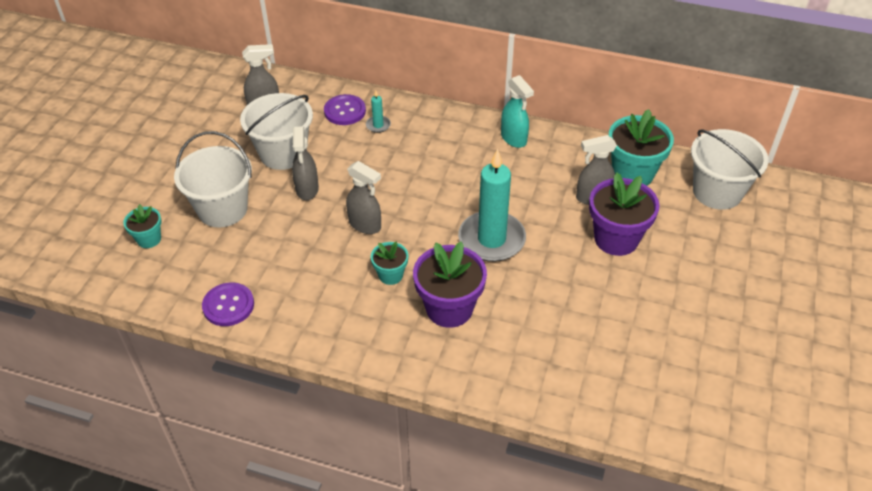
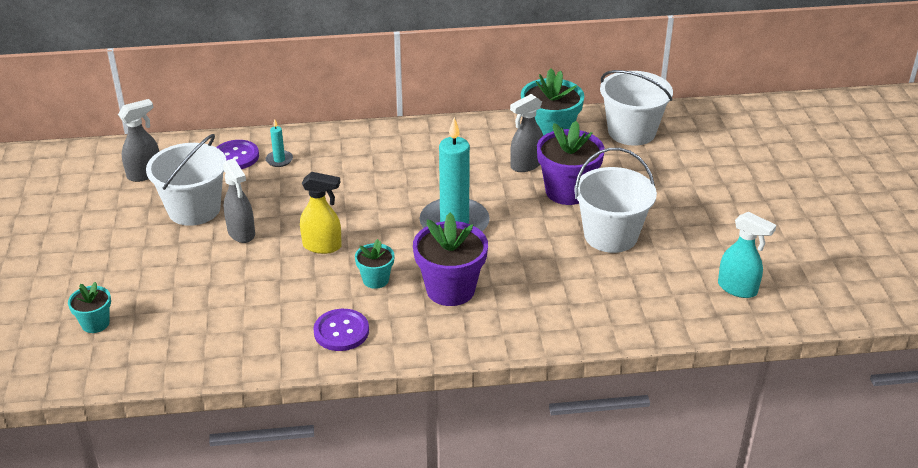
camera: 25 degrees left, 10 degrees down
(222, 209) = (161, 274): white bucket -> white bucket (610, 235)
(228, 305) = (225, 354): purple button -> purple button (341, 331)
(365, 225) = (322, 246): grey spray bottle -> yellow spray bottle
(514, 138) = (422, 137): turquoise spray bottle -> turquoise spray bottle (737, 289)

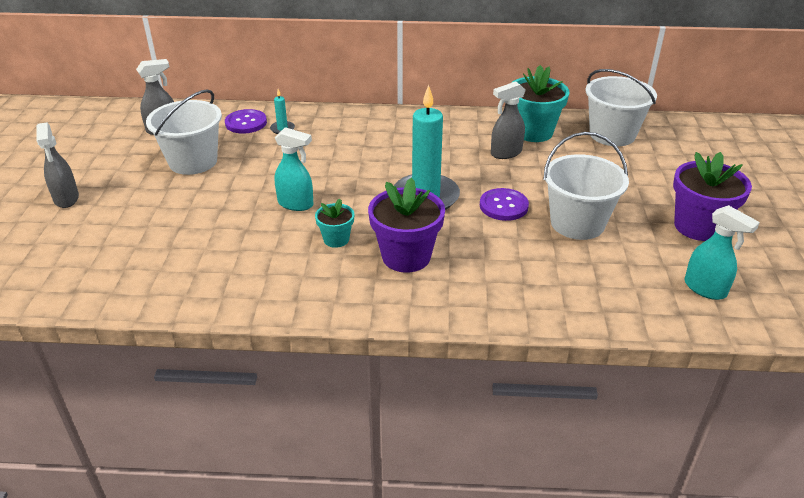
camera: 10 degrees right, 0 degrees up
(95, 323) = (63, 250): turquoise flower pot -> none
(241, 233) = (226, 185): grey spray bottle -> grey spray bottle (66, 199)
(322, 246) = (296, 204): yellow spray bottle -> turquoise spray bottle
(341, 331) = (287, 284): purple button -> purple button (503, 206)
(567, 191) = (541, 179): purple flower pot -> purple flower pot (698, 226)

